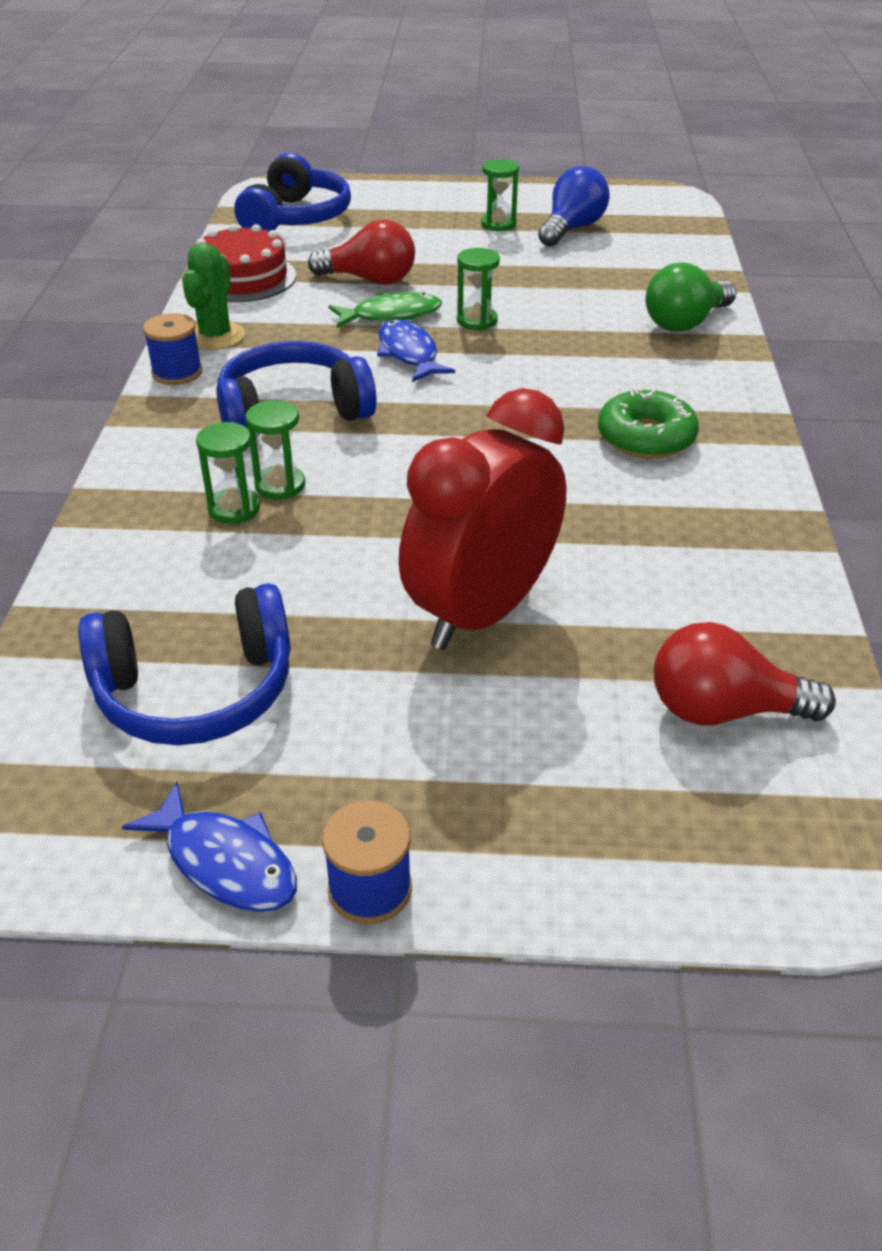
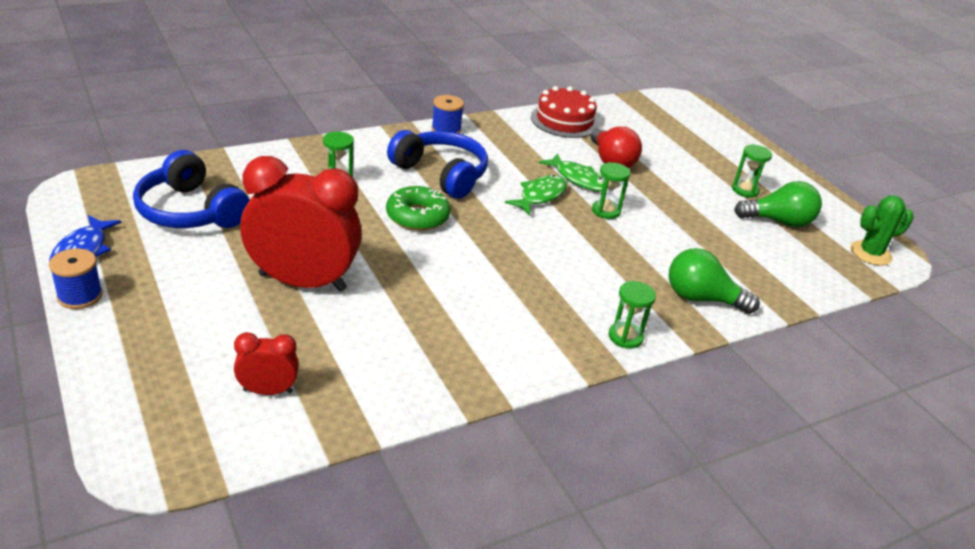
camera: 55 degrees right, 5 degrees down
(215, 336) = (493, 130): green cactus -> green cactus (870, 253)
(280, 485) = (369, 189): green hourglass -> green hourglass (625, 337)
(296, 218) = (656, 117): blue headphones -> none
(409, 353) = (540, 196): blue fish -> green fish
(572, 229) = (778, 221): blue light bulb -> green light bulb
(646, 437) = (531, 308): green donut -> green donut (417, 216)
(723, 710) = (268, 391): red light bulb -> red clock

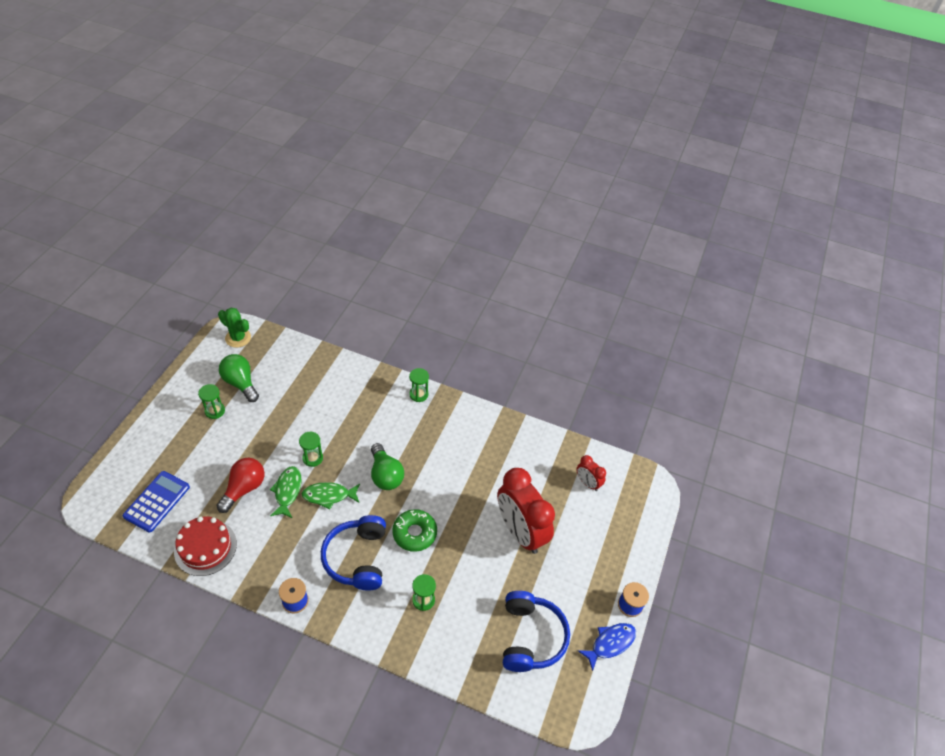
camera: 130 degrees left, 15 degrees up
(647, 122) = (157, 501): none -> blue calculator
(701, 298) = (357, 383): green light bulb -> green light bulb (385, 475)

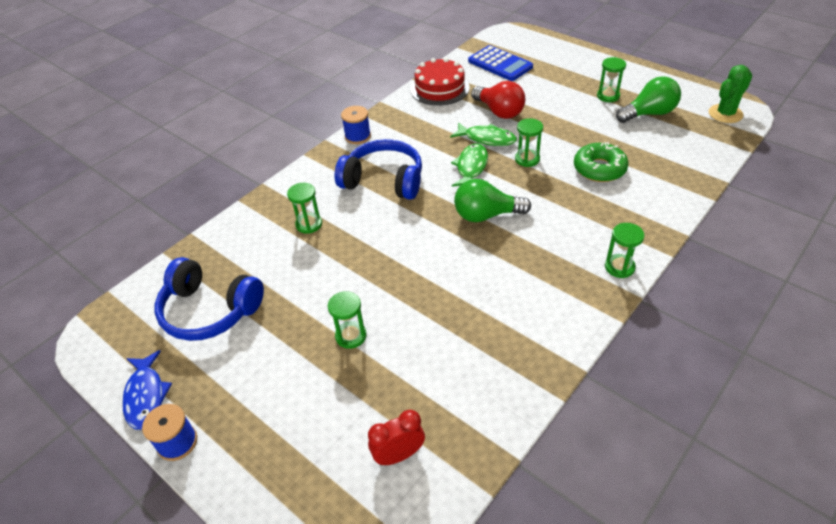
camera: 115 degrees right, 5 degrees down
(414, 533) = (394, 229): green donut -> green donut (599, 169)
(520, 532) = (351, 336): red clock -> green hourglass

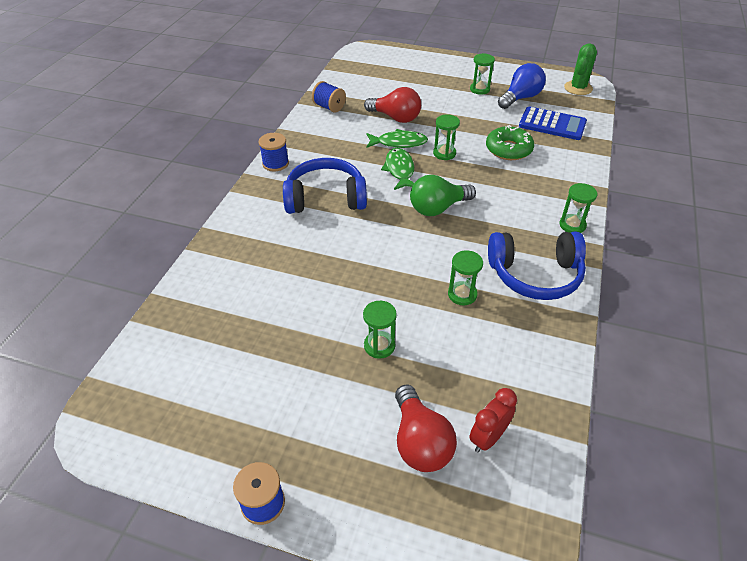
camera: 25 degrees left, 0 degrees up
(146, 396) = (199, 469): blue fish -> none
(209, 311) = (219, 363): blue headphones -> blue headphones (535, 275)
(309, 224) = (275, 254): green hourglass -> green hourglass (462, 294)
(335, 437) = (420, 442): none -> red light bulb
(439, 88) = (329, 107): red cake -> blue spool
(500, 64) = (372, 77): blue calculator -> blue calculator (552, 124)
(649, 113) = (520, 98): green light bulb -> blue light bulb

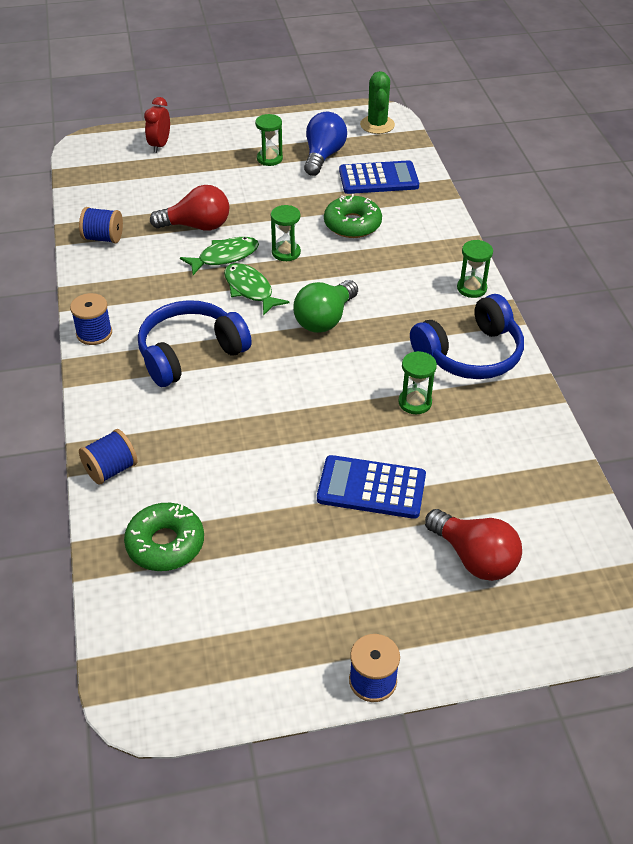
camera: 30 degrees left, 0 degrees up
(205, 321) = (165, 544): none -> green donut
(213, 255) = (111, 469): none -> blue spool
(379, 346) = (371, 487): green hourglass -> blue calculator
(488, 437) = (530, 526): red clock -> red clock (160, 145)

